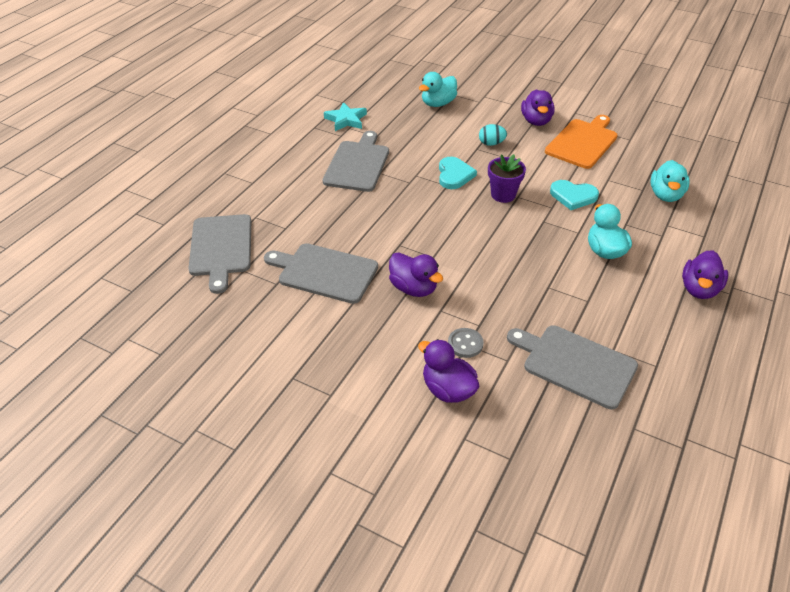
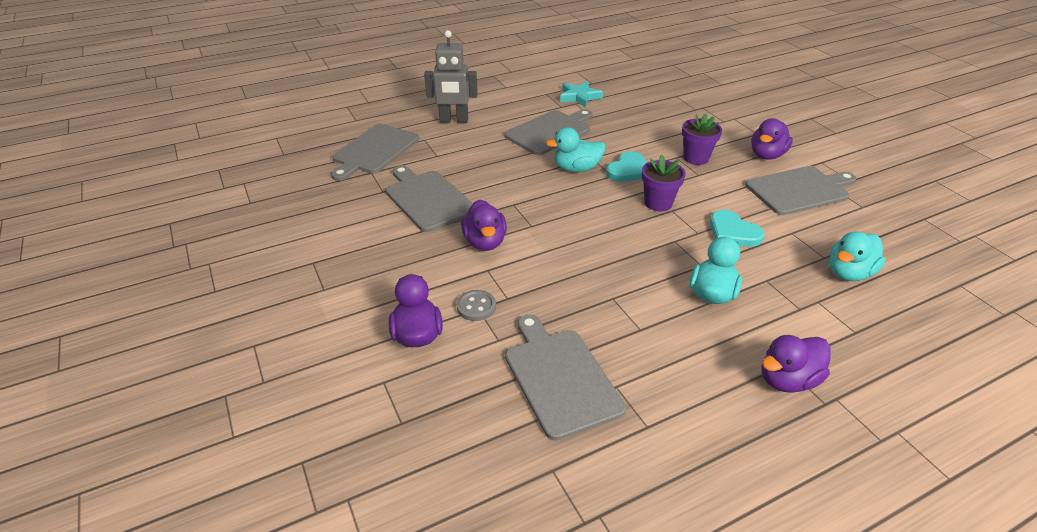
camera: 35 degrees right, 5 degrees down
(261, 186) = (454, 120): none -> grey robot
(438, 103) = (679, 110): turquoise duck -> turquoise duck (576, 168)
(491, 143) = (696, 158): turquoise egg -> purple flower pot
(583, 142) = (800, 190): orange cutting board -> grey cutting board

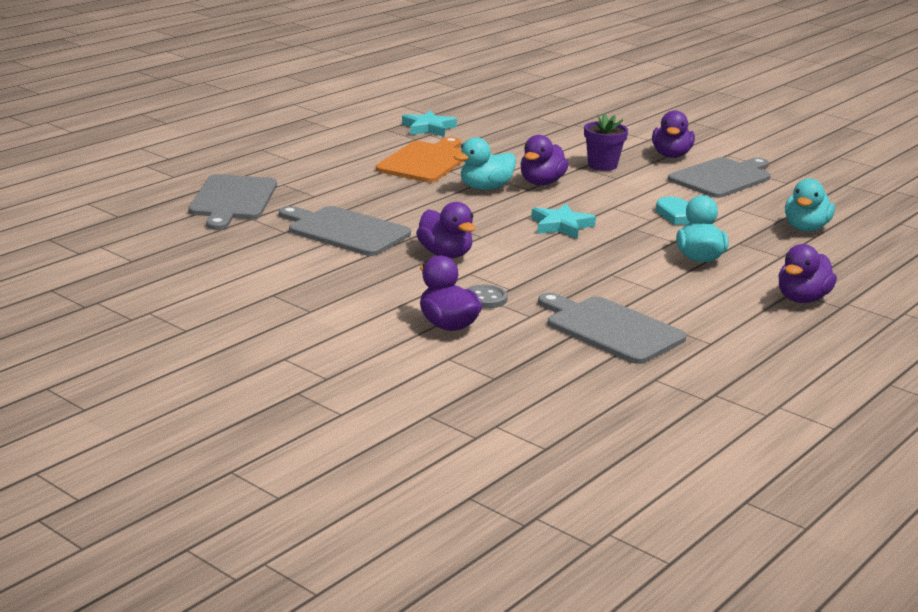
camera: 25 degrees left, 15 degrees down
(454, 120) = (300, 164): grey robot -> none
(550, 132) = (425, 161): grey cutting board -> orange cutting board
(609, 225) = (561, 226): none -> turquoise star
(628, 170) = (541, 183): turquoise heart -> purple duck
(658, 203) = (594, 204): purple flower pot -> none

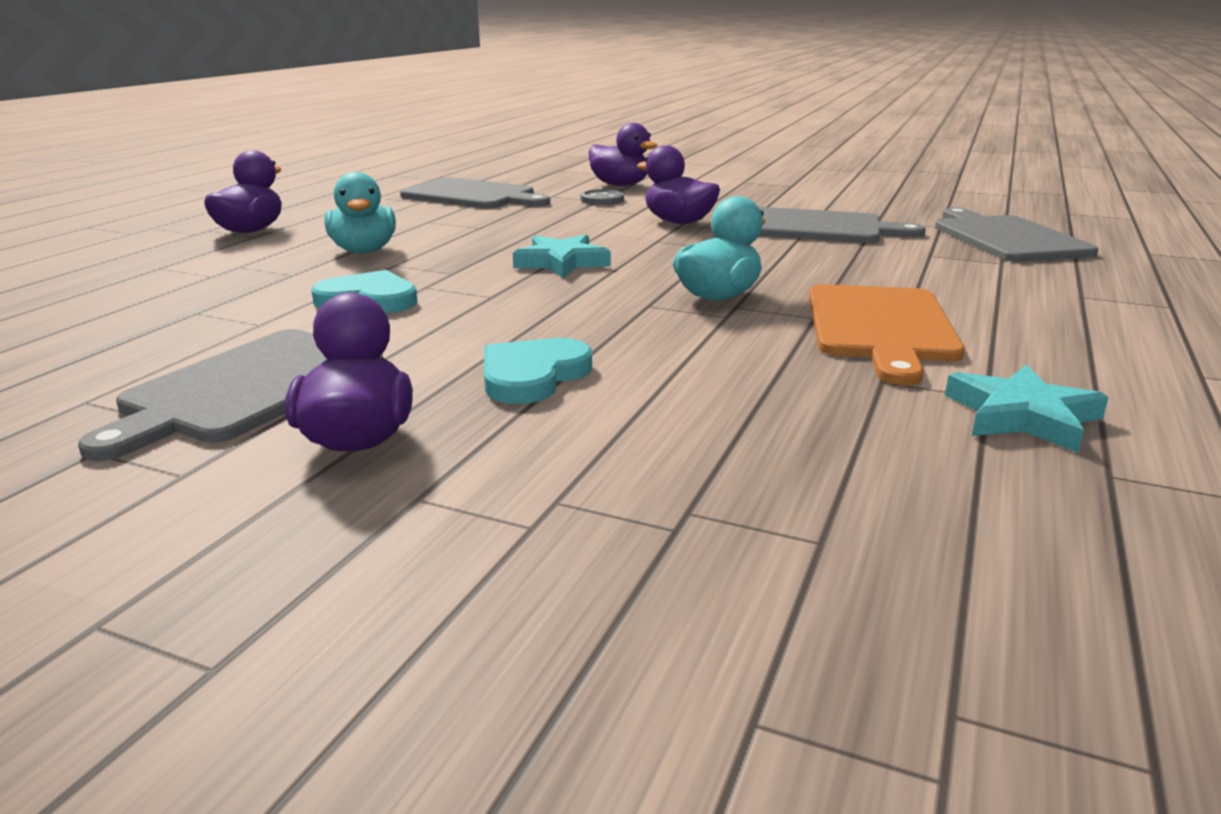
camera: 165 degrees right, 0 degrees up
(541, 183) = (634, 318): purple duck -> none
(602, 165) = (532, 375): purple flower pot -> turquoise heart
(805, 228) = (153, 306): turquoise duck -> none

